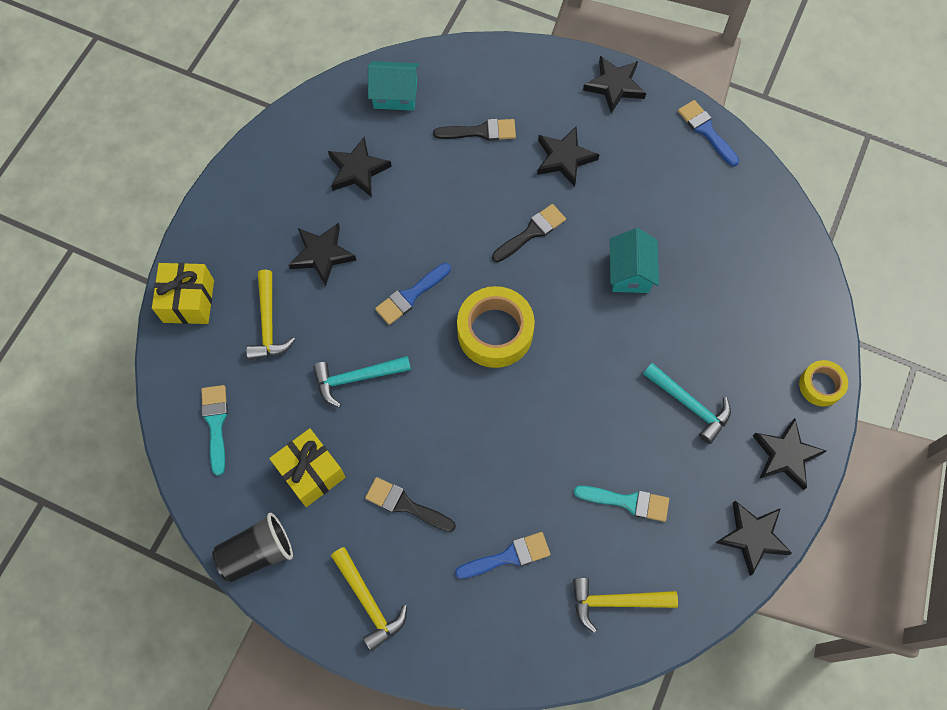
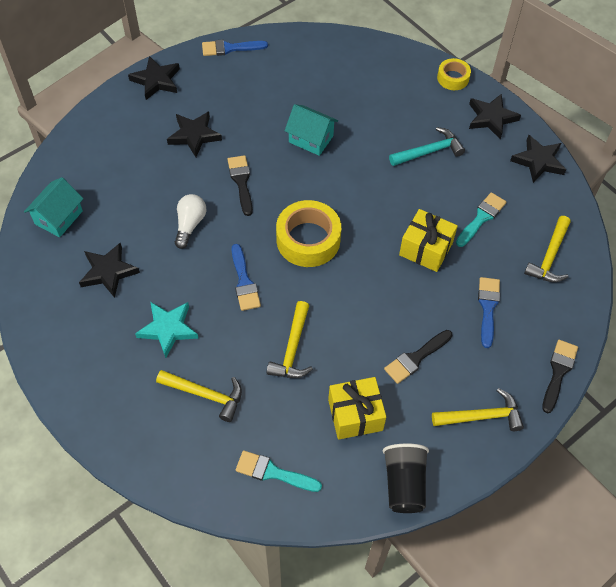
camera: 65 degrees left, 10 degrees down
(189, 301) = (145, 450): yellow gift -> yellow gift (425, 249)
(322, 255) = (168, 329): black star -> turquoise star
(356, 378) = (292, 349): turquoise hammer -> yellow hammer
(451, 212) = (190, 224): none -> white light bulb
(480, 131) = (134, 176): black brush -> black brush (558, 372)

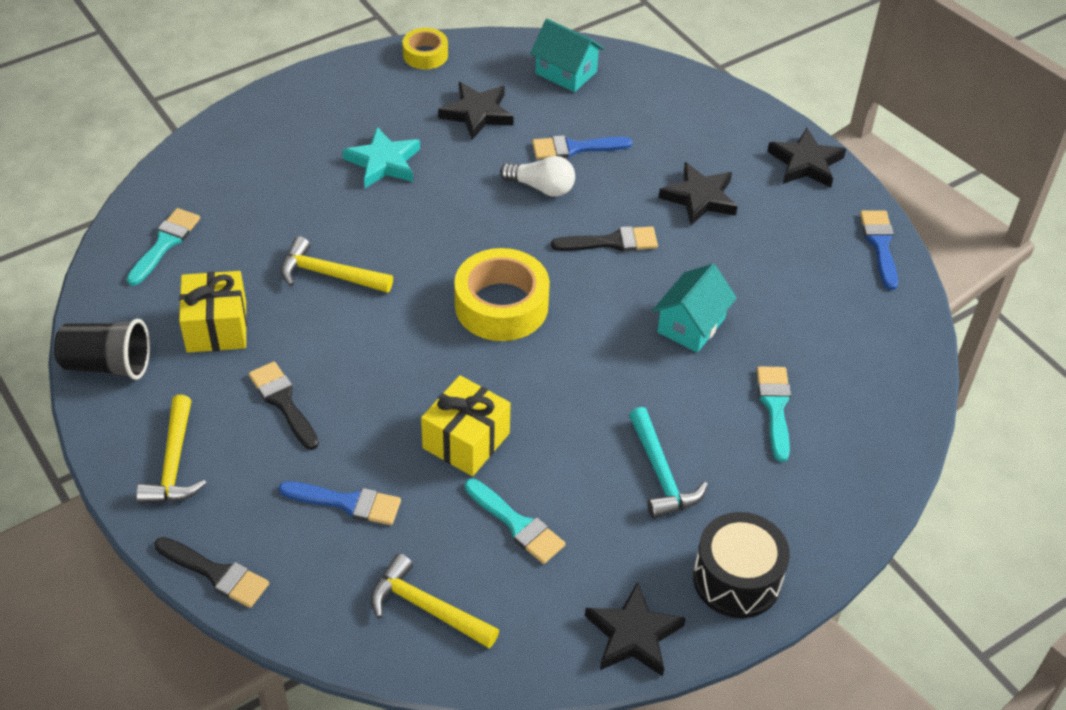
camera: 95 degrees right, 10 degrees down
(205, 395) = (284, 191): yellow hammer -> none
(244, 282) = (441, 235): blue brush -> blue brush (575, 148)
(369, 100) = (775, 407): none -> turquoise brush
(453, 78) = (833, 536): yellow tape -> yellow tape (425, 55)
(491, 118) = (736, 579): black star -> black drum

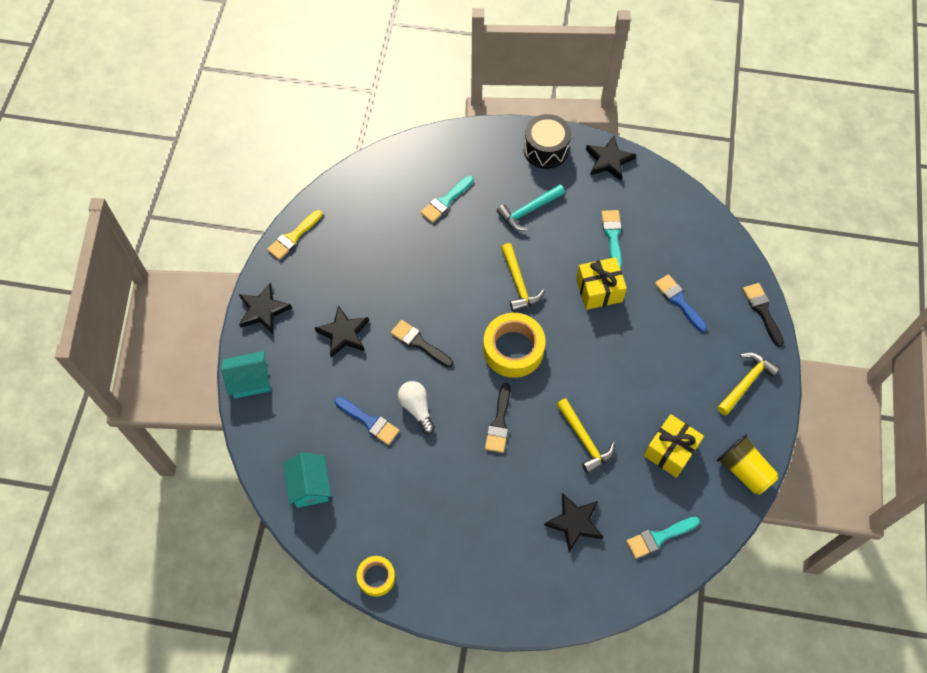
camera: 135 degrees left, 15 degrees up
(107, 365) = (744, 470): black cup -> yellow cup
(283, 402) = (669, 377): black brush -> black brush (499, 422)
(383, 162) = (485, 501): turquoise star -> none
(426, 608) = (682, 230): yellow hammer -> yellow hammer (518, 283)
(477, 113) = (395, 496): black star -> black star (574, 523)
(661, 474) = (528, 211): turquoise hammer -> turquoise hammer turned 150 degrees counterclockwise
(691, 325) = (435, 267): turquoise house -> turquoise house (250, 381)
(880, 245) = (293, 237): blue brush -> yellow brush

